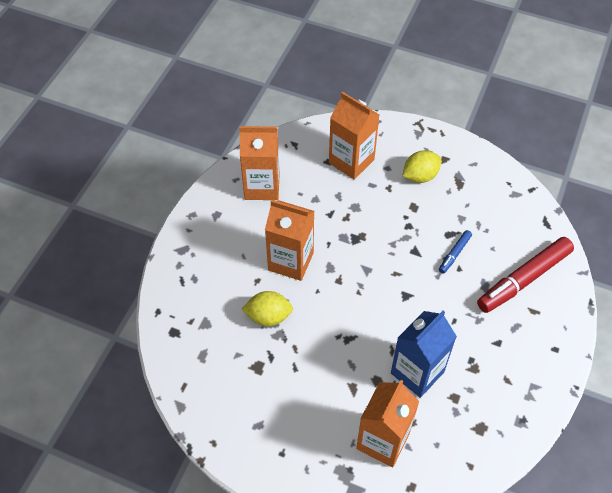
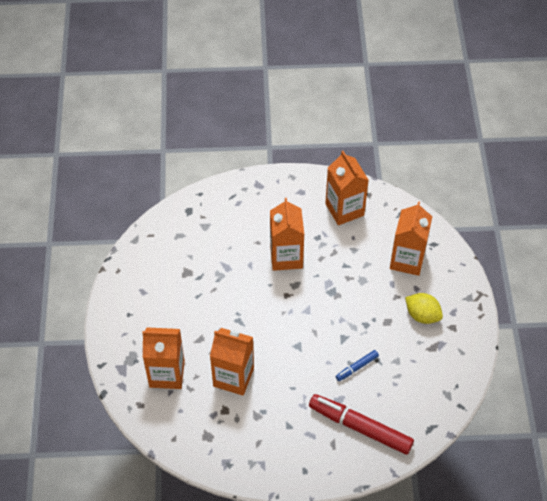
camera: 65 degrees right, 0 degrees up
(268, 316) = (231, 262): yellow lemon -> none
(417, 372) = (233, 377): blue carton -> orange carton
(454, 254) = (357, 367): blue marker -> blue marker turned 45 degrees counterclockwise

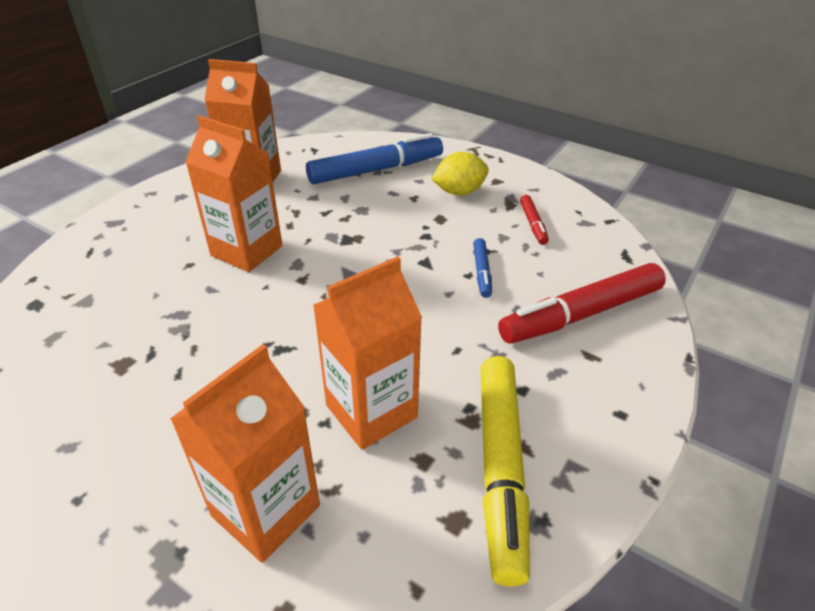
camera: 55 degrees left, 15 degrees down
(241, 438) = (500, 468): none -> yellow marker
(407, 260) = (376, 170): orange carton -> blue marker
(422, 369) = (533, 224): none -> red marker

